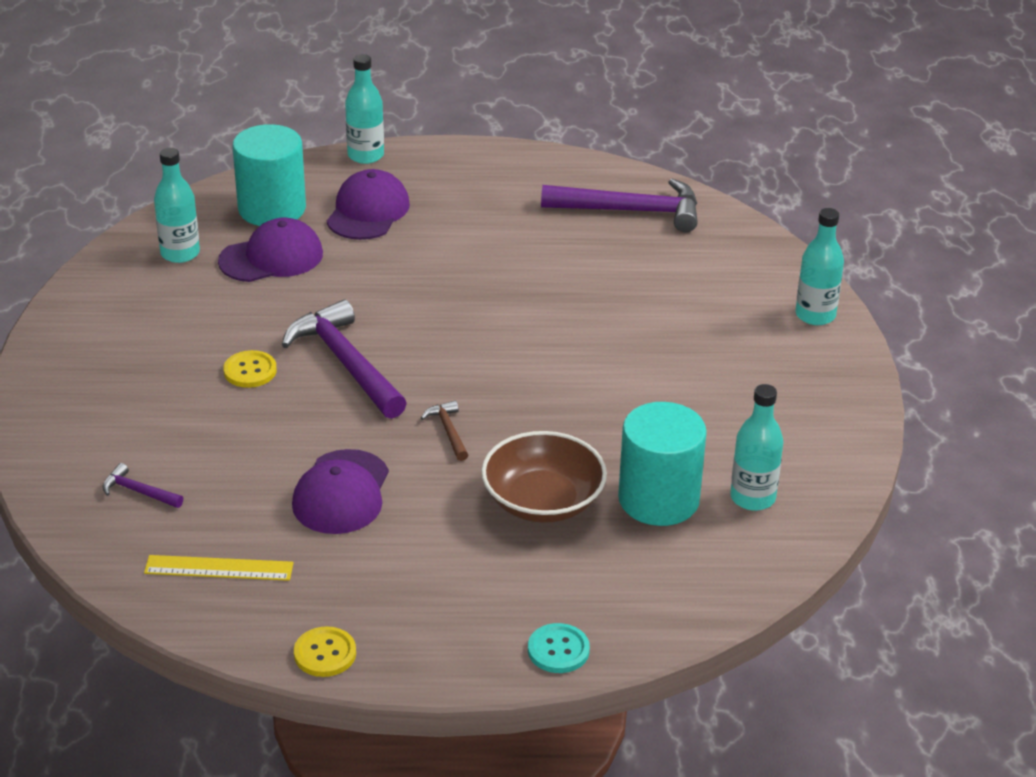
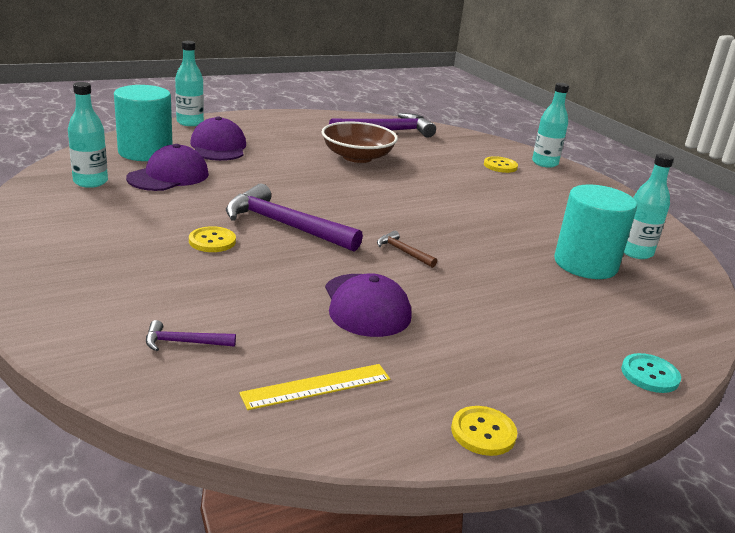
camera: 30 degrees left, 10 degrees down
(543, 501) = (516, 280): brown bowl -> brown bowl (357, 157)
(735, 309) = (500, 166): none -> yellow button

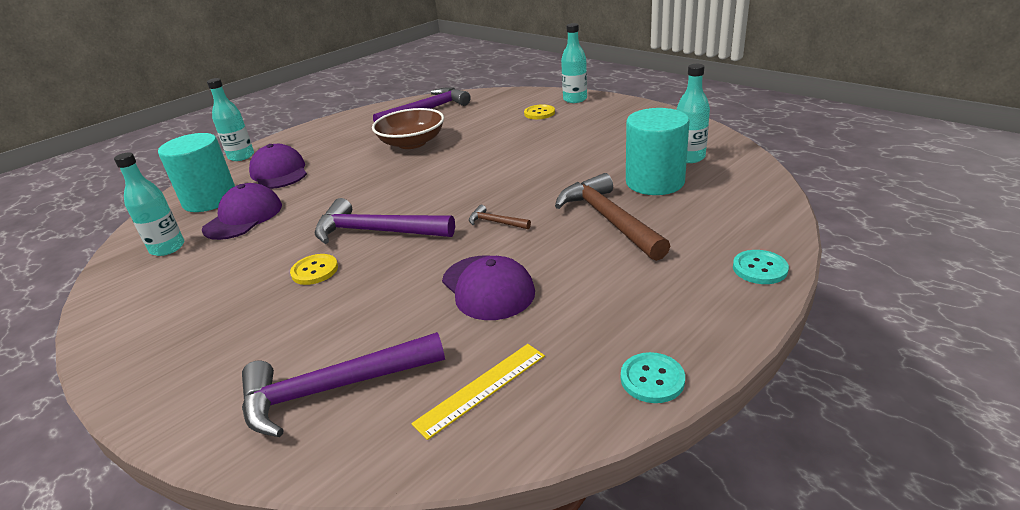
camera: 10 degrees left, 5 degrees up
(184, 342) = (333, 389): purple hammer -> purple hammer, size x2.21
(483, 432) = (652, 379): yellow button -> turquoise button
(518, 284) = (609, 220): none -> brown hammer

